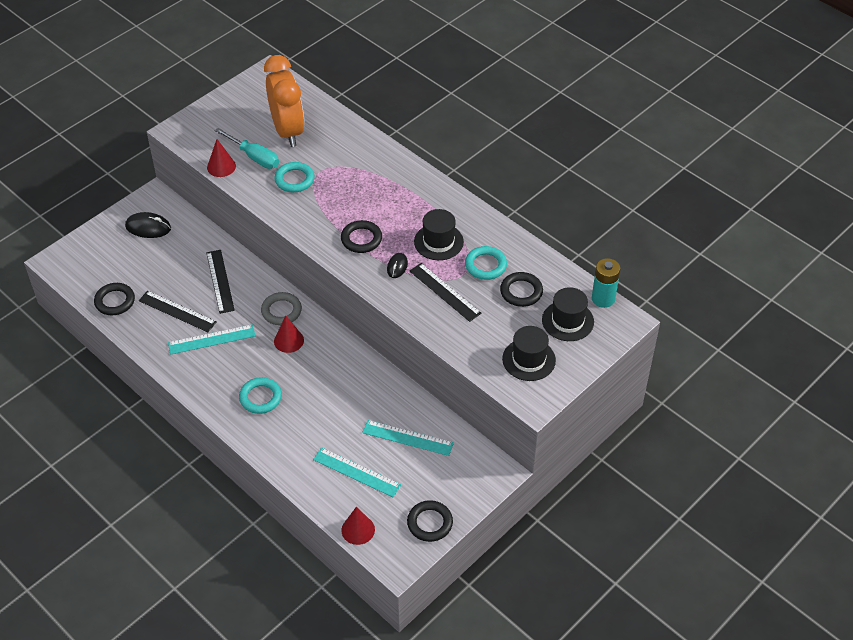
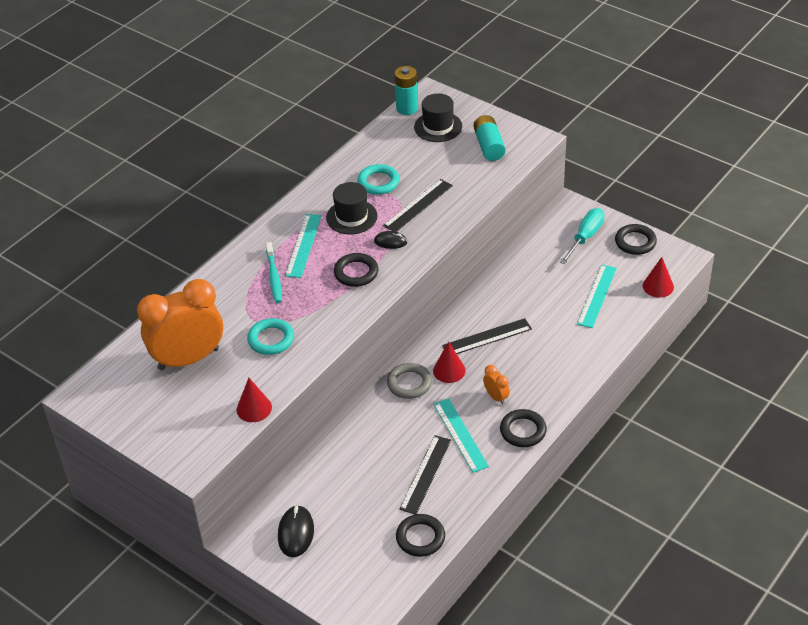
camera: 95 degrees left, 5 degrees down
(220, 281) = (374, 444): black ruler -> black ruler (487, 337)
(247, 370) = (496, 397): none -> orange clock
(254, 157) = (235, 381): turquoise screwdriver -> turquoise screwdriver (585, 237)
(260, 397) = (528, 380): turquoise ring -> none
(370, 185) = (274, 277): none -> turquoise toothbrush
(407, 438) = (548, 267): turquoise ruler -> turquoise ruler (303, 245)
(521, 292) = (408, 157): black ring -> black ring (523, 431)
(529, 359) = (489, 146): black hat -> turquoise battery

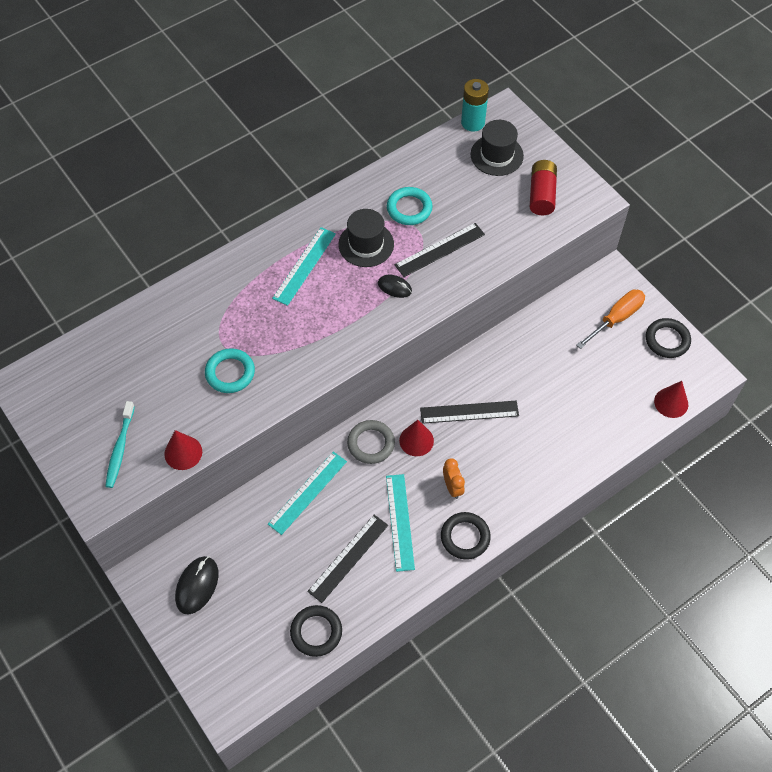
camera: 15 degrees right, 15 degrees up
(188, 359) = (141, 372): orange clock -> none
(274, 277) = (261, 296): turquoise toothbrush -> turquoise toothbrush (120, 448)
(356, 272) = (345, 316): black ring -> none
(489, 146) = (541, 194): turquoise battery -> red battery
(585, 237) = (616, 319): turquoise screwdriver -> orange screwdriver
(597, 296) = (602, 395): turquoise ruler -> turquoise ruler (308, 492)

